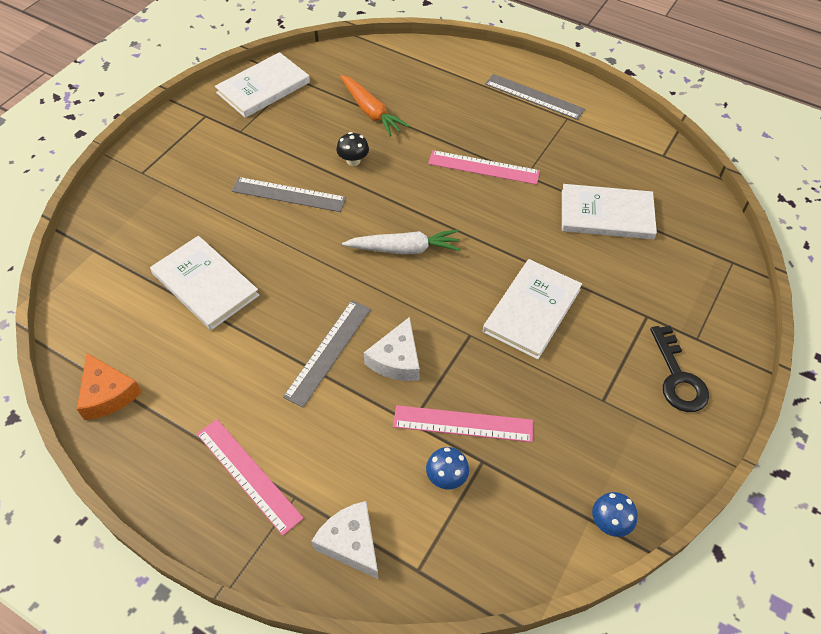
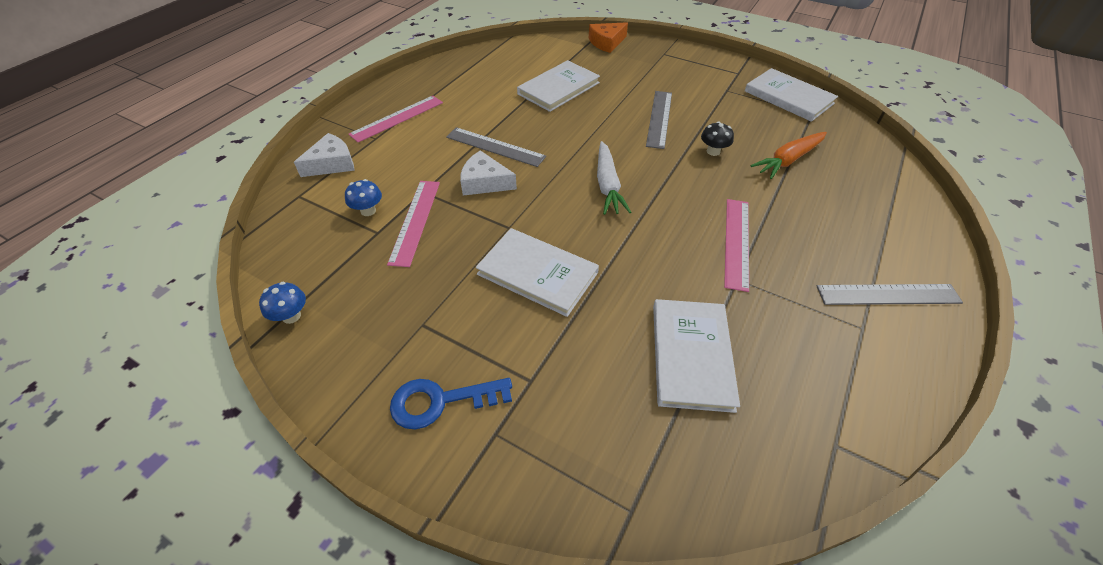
camera: 90 degrees right, 5 degrees down
(107, 394) = (469, 63): orange cheese -> orange cheese (607, 43)
(534, 97) = (888, 294): grey ruler -> grey ruler turned 60 degrees clockwise
(678, 377) = (440, 401): black key -> blue key

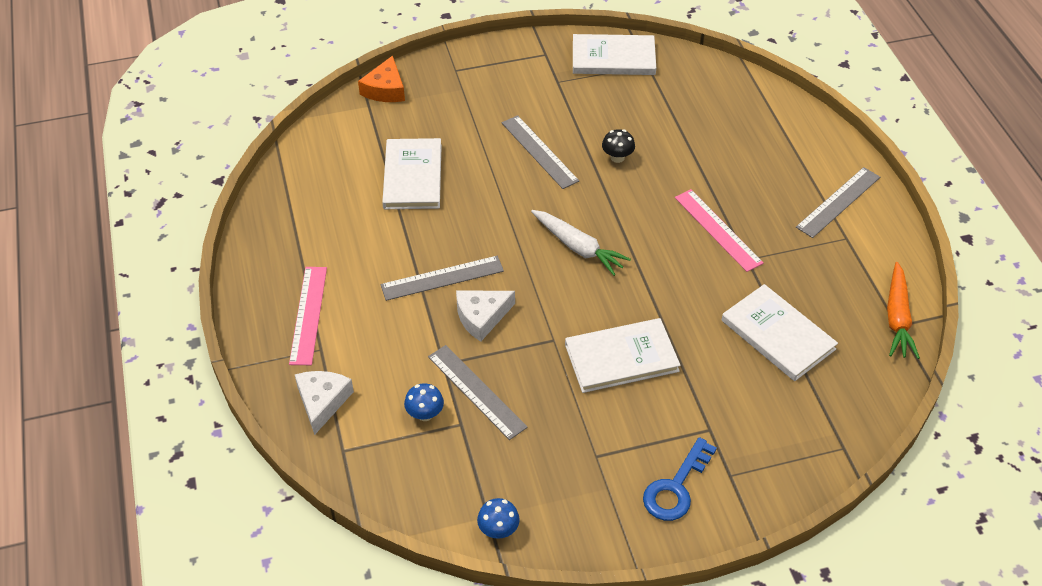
camera: 45 degrees left, 0 degrees up
(415, 221) = (476, 391): pink ruler -> grey ruler
(788, 160) = (677, 128): orange carrot -> orange carrot (897, 318)

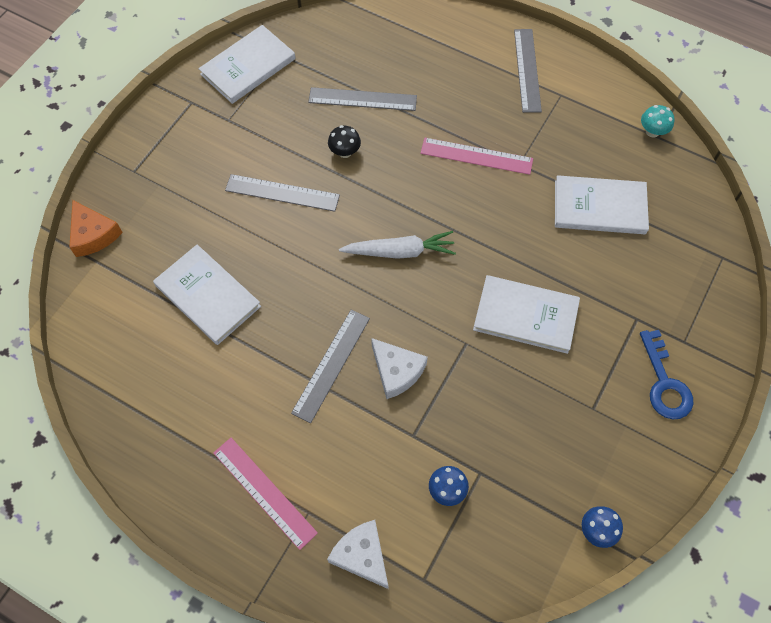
camera: 45 degrees left, 15 degrees up
(476, 391) = (461, 436): grey ruler -> grey ruler (362, 99)
(481, 317) = (396, 371): white cheese -> white cheese turned 60 degrees counterclockwise
(621, 358) = (525, 315): white book -> white book turned 75 degrees clockwise
(897, 318) = (652, 131): orange carrot -> turquoise mushroom

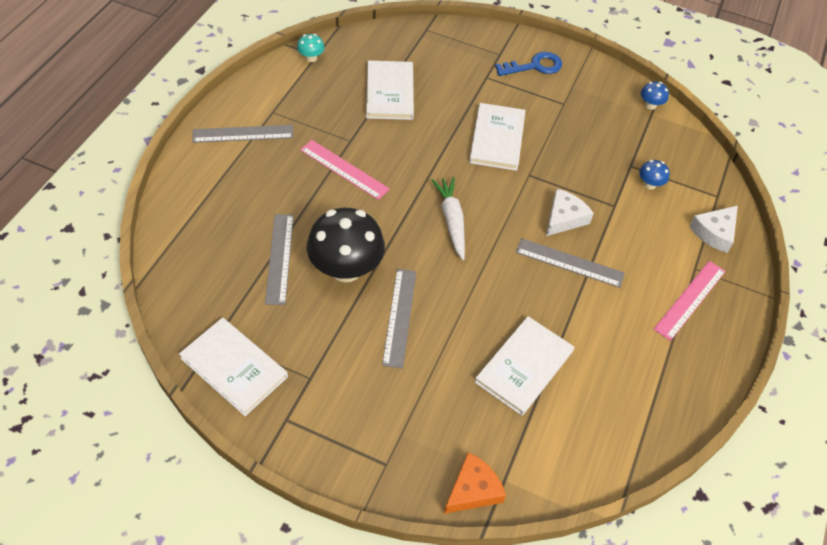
camera: 100 degrees left, 10 degrees down
(345, 152) = (346, 268): black mushroom -> black mushroom, size x2.32
(476, 156) = (344, 169): pink ruler -> pink ruler turned 60 degrees counterclockwise

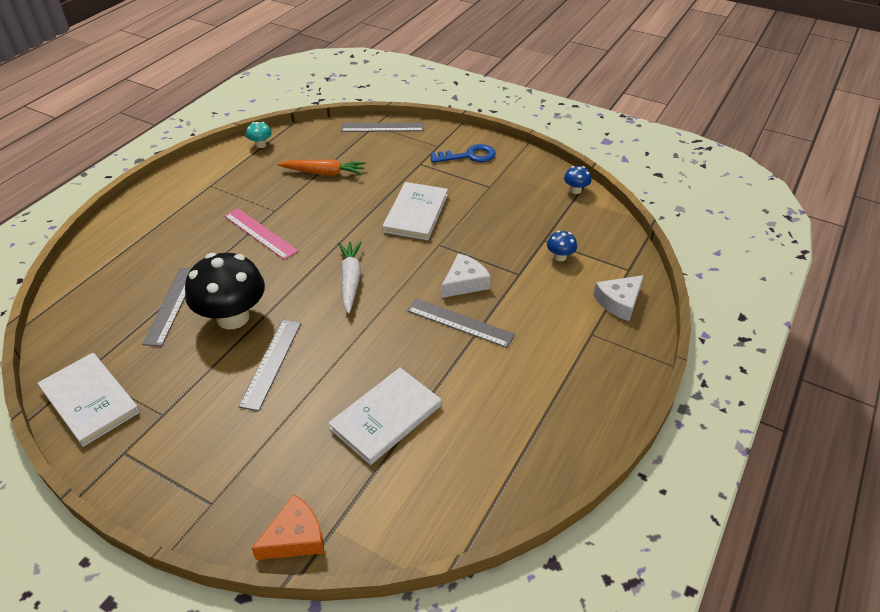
camera: 10 degrees right, 10 degrees down
(243, 134) = (176, 202): grey ruler -> grey ruler (382, 127)
(390, 92) = (324, 173): white book -> orange carrot
(690, 299) = (580, 363): pink ruler -> none

